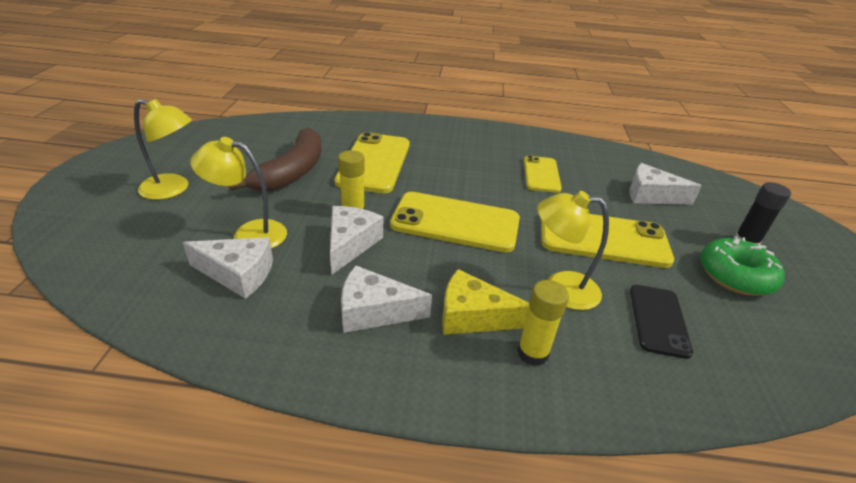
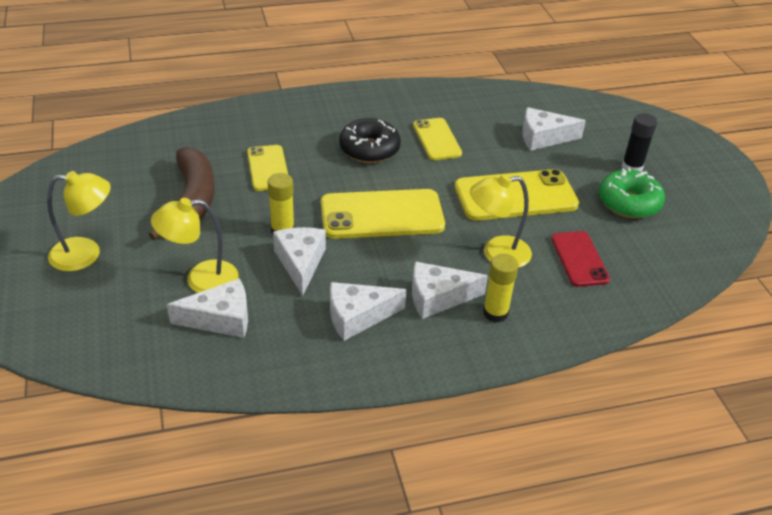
camera: 20 degrees left, 5 degrees up
(374, 163) = (268, 168): yellow phone -> yellow phone, size x0.60
(473, 168) = (369, 149): none -> black donut
(473, 316) = (438, 297): yellow cheese -> white cheese
(658, 320) = (579, 259): black phone -> red phone

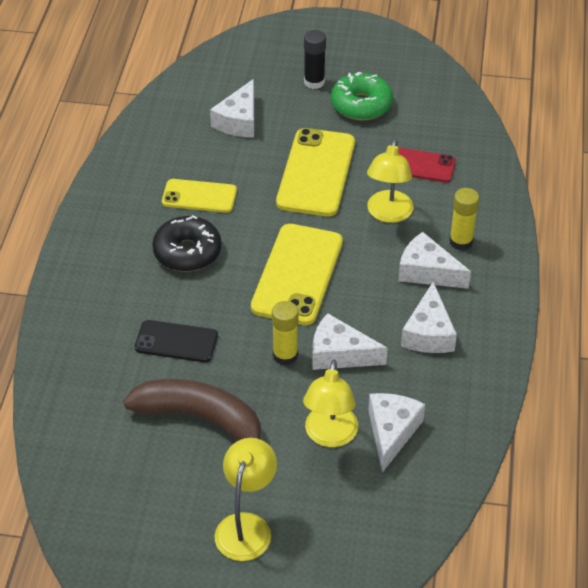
camera: 65 degrees left, 5 degrees up
(268, 168) = (176, 342): yellow phone -> black phone
(438, 297) = (427, 272): white cheese -> white cheese turned 105 degrees clockwise

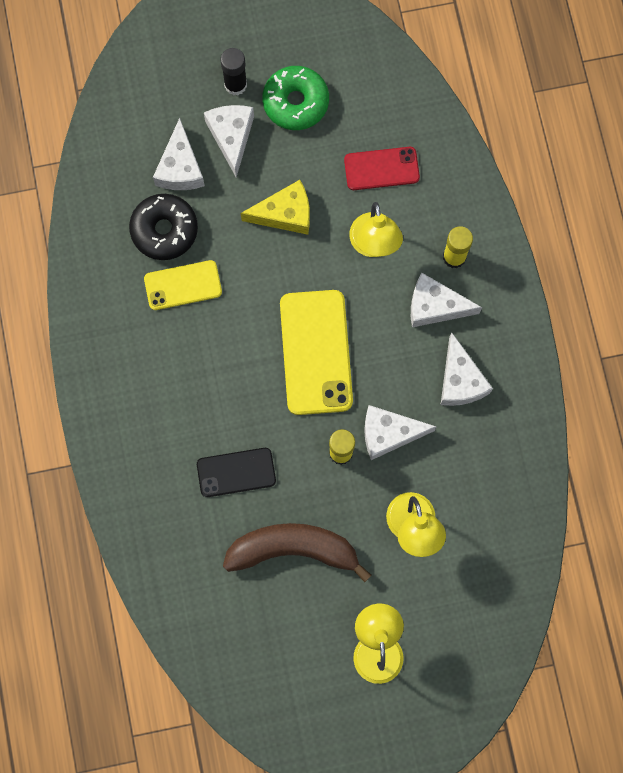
camera: 20 degrees left, 30 degrees up
(187, 252) = (201, 361): black donut -> black donut (164, 230)
(316, 173) = (285, 214): yellow phone -> yellow cheese
(391, 432) = (464, 504): white cheese -> white cheese (231, 137)

